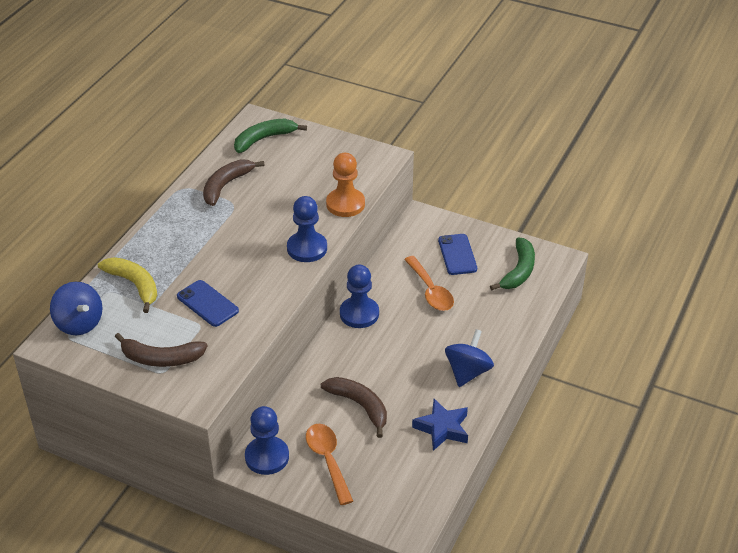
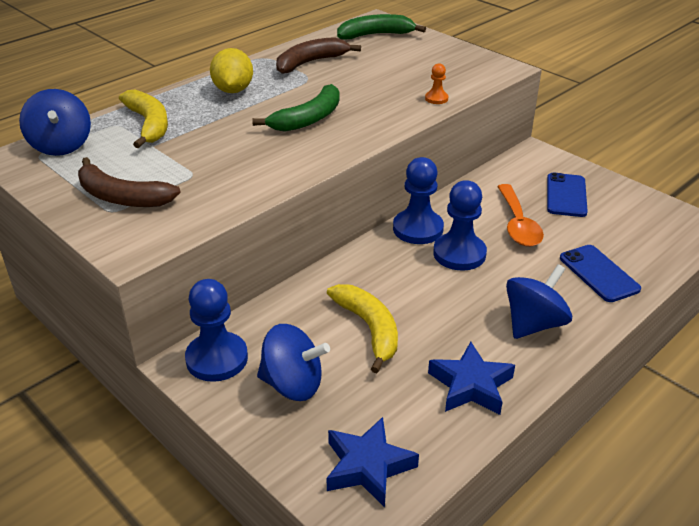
camera: 20 degrees right, 5 degrees down
(180, 232) = (233, 90): none -> yellow lemon
(207, 303) = (216, 156): blue phone -> blue phone (599, 273)
(307, 248) = (367, 128): blue pawn -> blue pawn (459, 254)
(328, 460) = (293, 384): orange spoon -> blue spinning top
(345, 204) = (436, 98): orange pawn -> orange pawn, size x0.48
(359, 406) = (369, 329): brown banana -> yellow banana
(400, 499) = (367, 466): none -> blue star
(518, 271) = (642, 227): green banana -> green banana (308, 119)

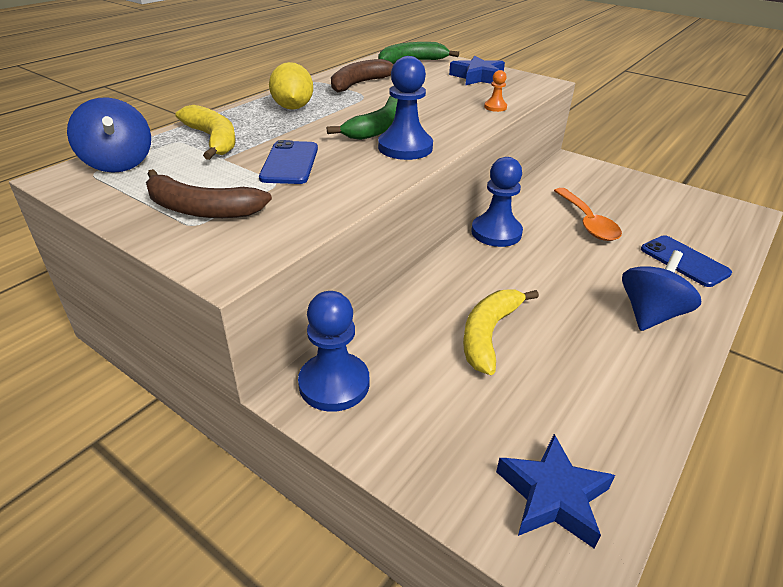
camera: 10 degrees left, 0 degrees up
(293, 384) = (430, 405): blue spinning top -> none
(369, 329) = (488, 334): yellow banana -> yellow banana turned 120 degrees counterclockwise
(459, 254) = (546, 253): blue pawn -> blue pawn (405, 147)
(470, 385) = (620, 385): blue star -> blue star (477, 77)
(566, 195) = (617, 195): blue phone -> blue phone (290, 163)

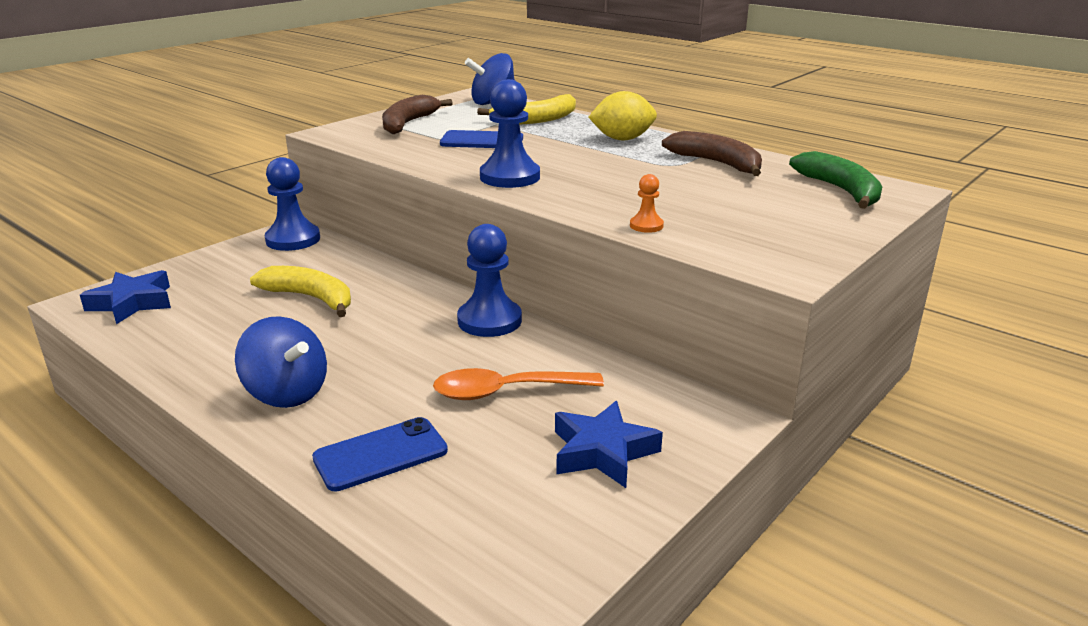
camera: 95 degrees right, 10 degrees down
(379, 128) = (565, 169): green banana -> none
(477, 77) = (786, 226): blue star -> blue star (602, 452)

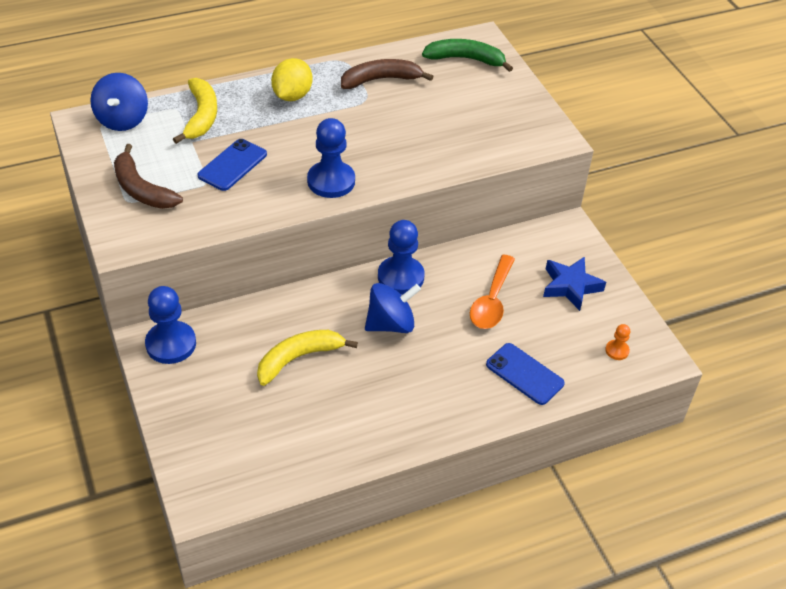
camera: 65 degrees left, 20 degrees up
(132, 303) = (227, 468): blue star -> none
(287, 393) = (432, 401): blue spinning top -> blue spinning top (390, 324)
(381, 455) = (524, 374): blue phone -> blue phone turned 45 degrees counterclockwise
(646, 226) = (463, 159): orange pawn -> orange pawn (617, 350)

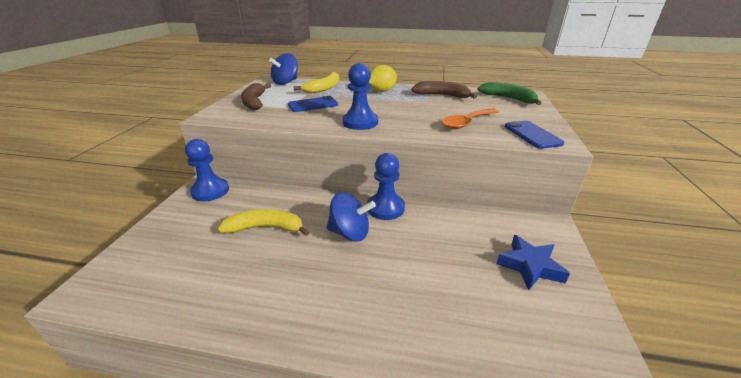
camera: 35 degrees right, 15 degrees down
(492, 301) = (445, 249): orange spoon -> orange spoon (467, 123)
(524, 374) = (432, 323): blue phone -> blue phone (532, 135)
(617, 350) = (557, 349): orange pawn -> none

